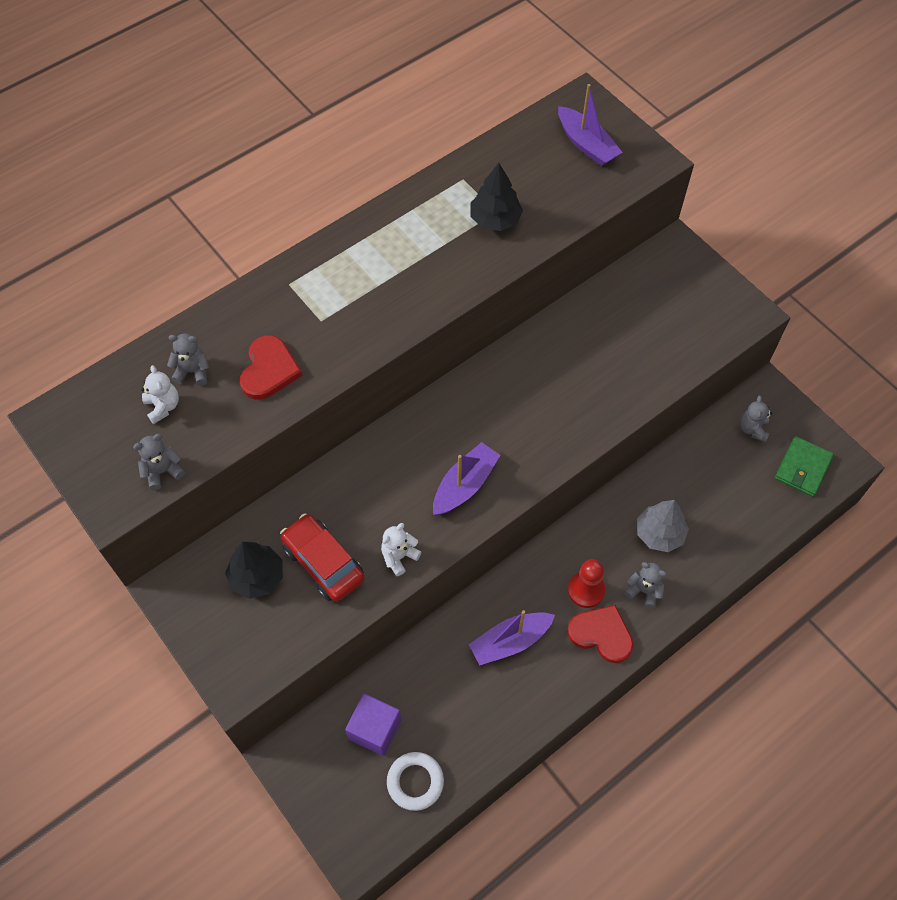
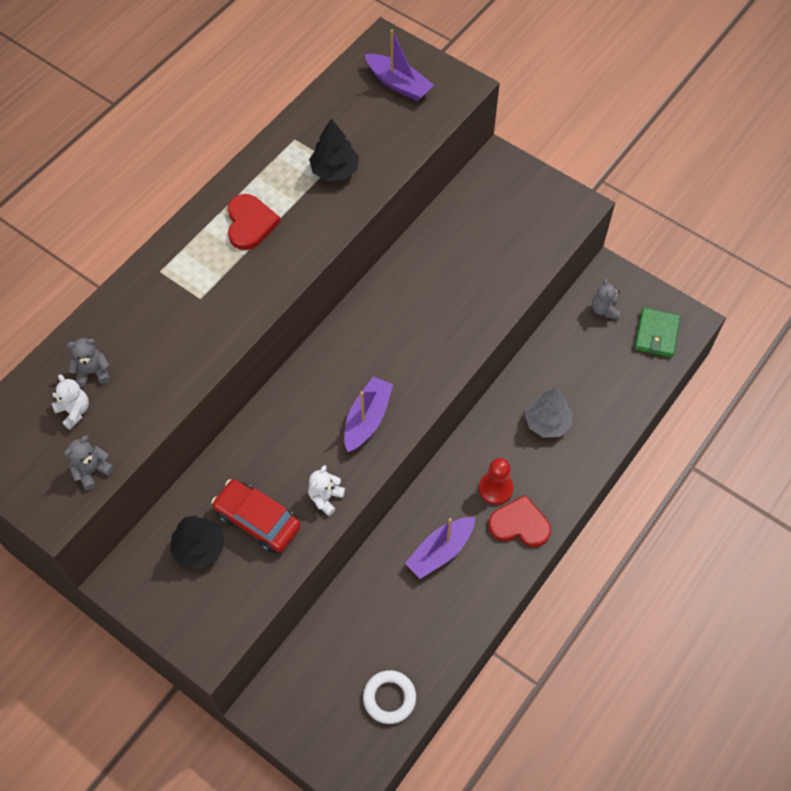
camera: 15 degrees left, 0 degrees up
(269, 370) = (165, 354): red heart -> red heart (250, 223)
(375, 729) = (339, 661): purple cube -> none
(644, 590) = (547, 476): grey teddy bear -> none

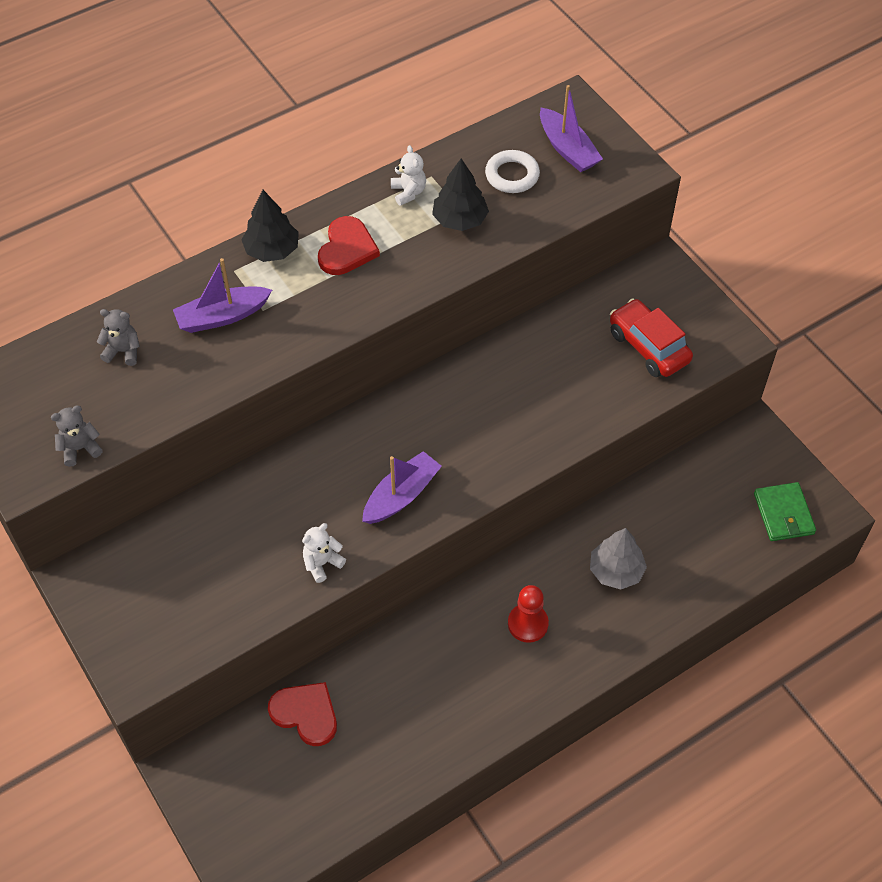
camera: 20 degrees right, 5 degrees down
(74, 411) = (88, 384): white teddy bear -> white teddy bear (408, 192)
(199, 548) = (169, 571): black tree -> black tree (272, 250)
(257, 521) = (241, 563): red car -> red car (648, 347)
(389, 698) = (318, 807): white ring -> white ring (512, 175)
(440, 551) = (438, 670): purple boat -> purple boat (222, 316)
(519, 524) = (539, 671): red heart -> red heart (306, 714)
(604, 309) = (733, 468): grey teddy bear -> none
(656, 334) = (783, 514): green wallet -> green wallet turned 45 degrees counterclockwise

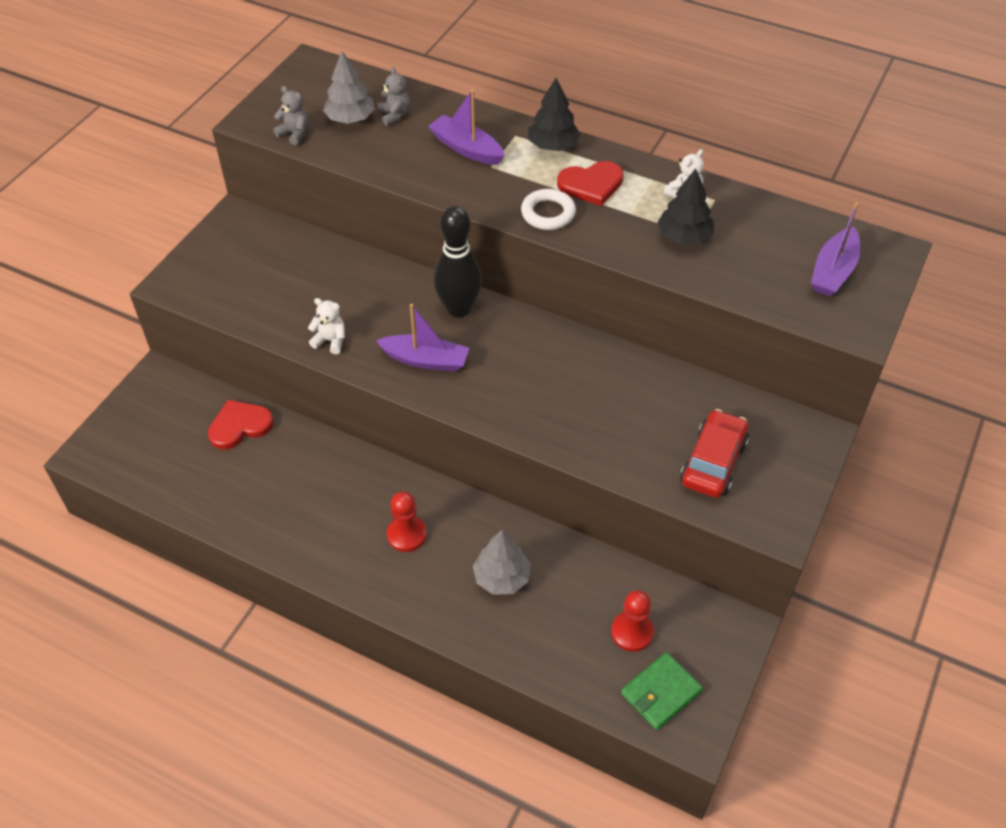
camera: 60 degrees right, 5 degrees down
(96, 390) = (350, 119): none -> grey tree
(306, 714) = (240, 426): red heart -> red heart turned 120 degrees counterclockwise
(355, 440) = (459, 309): none -> black bowling pin
(512, 175) = (765, 248): white ring -> white ring (548, 213)
(720, 504) = (632, 632): none -> red pawn

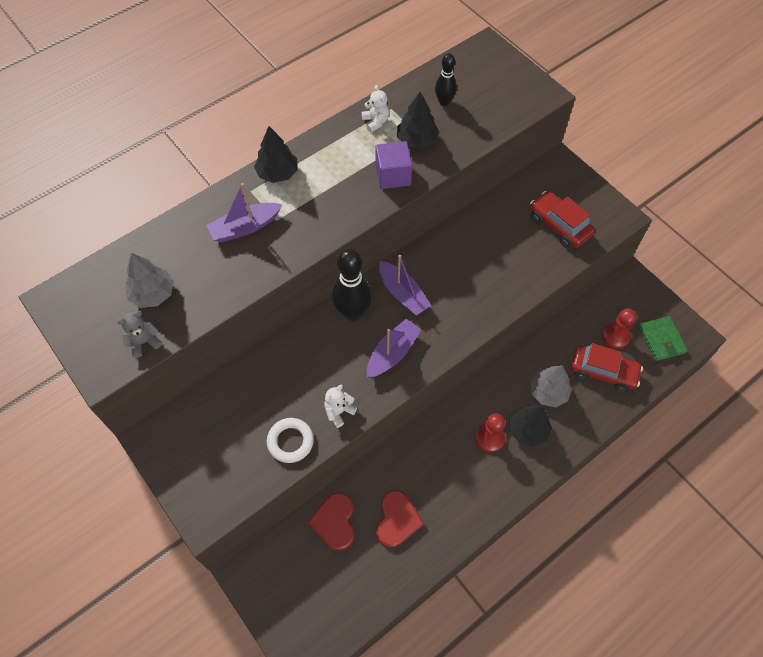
camera: 65 degrees left, 10 degrees up
(394, 115) = (171, 261): grey teddy bear -> none
(437, 571) = (528, 430): none -> black tree
(548, 213) = (349, 205): white ring -> white ring (290, 441)
(566, 632) = (603, 372): none -> red car
(591, 185) = (334, 168): red heart -> red heart (397, 520)
(616, 233) = (393, 175): none -> purple cube
(763, 241) = (444, 102): none -> black bowling pin
(833, 271) = (489, 82): purple boat -> purple boat (403, 294)

